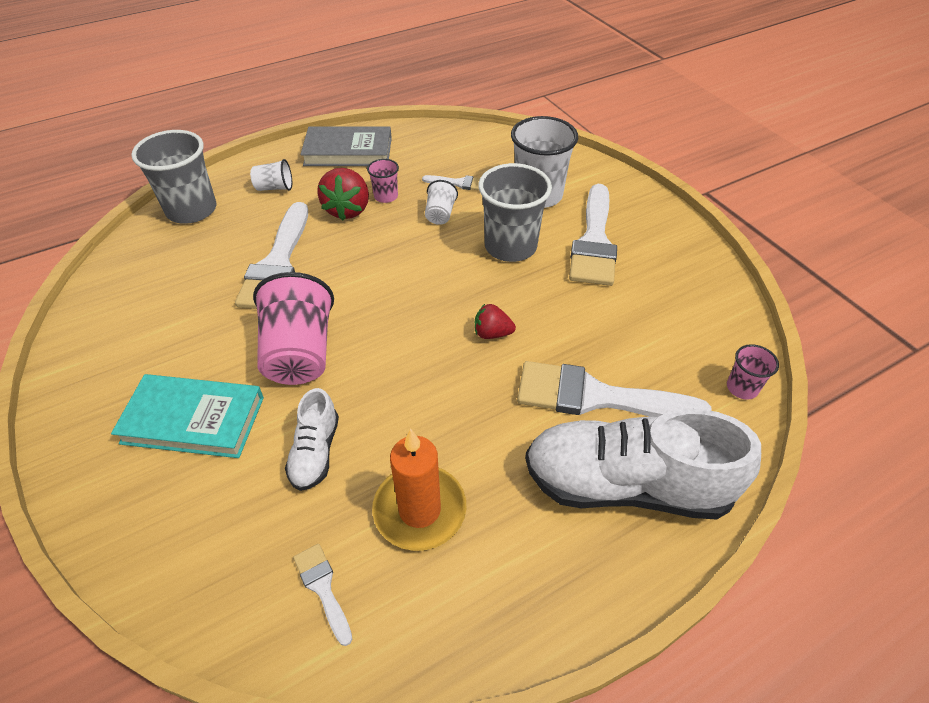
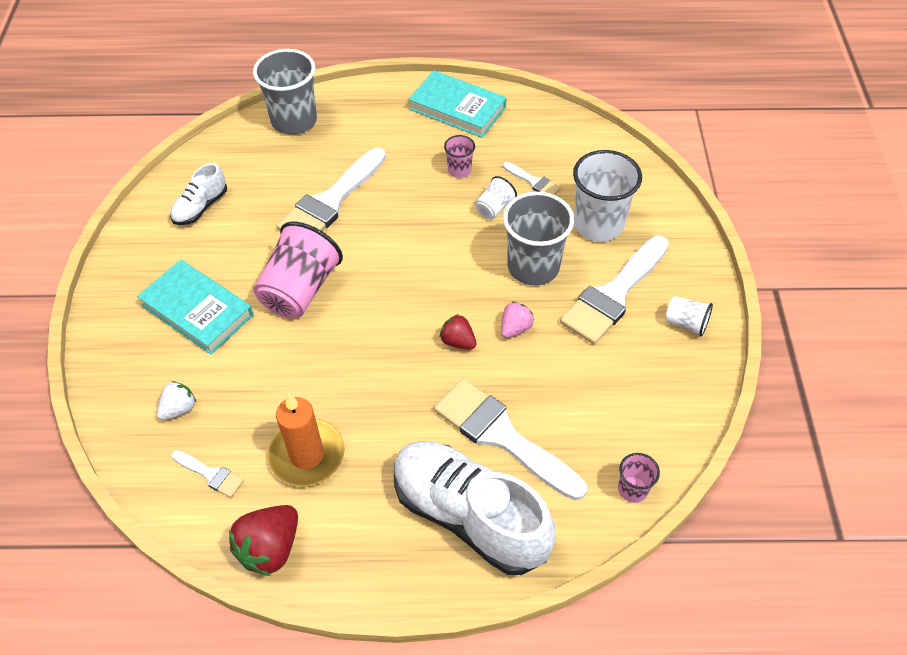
camera: 30 degrees right, 5 degrees up
(236, 534) = (179, 409): none -> white strawberry
(274, 188) = (372, 123): white cup -> white cup (686, 323)
(315, 452) = (263, 375): white shoe -> white shoe (200, 207)
(323, 588) = (211, 474): white brush -> white brush turned 120 degrees clockwise
(347, 209) = (418, 171): red strawberry -> red strawberry (270, 548)
(348, 151) = (457, 108): grey book -> turquoise book
(534, 301) = (515, 328): none -> pink strawberry

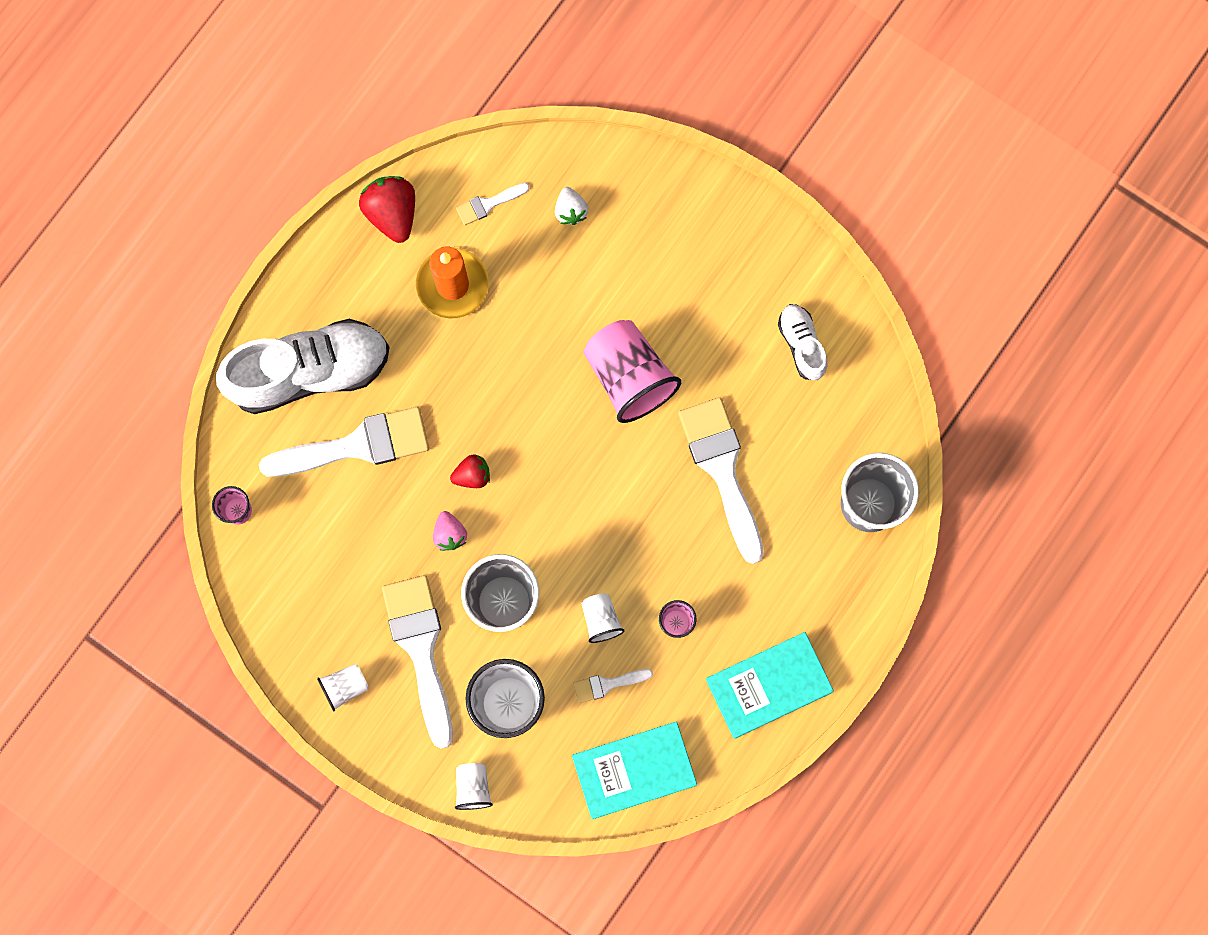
camera: 125 degrees right, 25 degrees up
(197, 310) = (669, 277): turquoise book -> turquoise book (634, 770)
(670, 211) = (473, 787): none -> white cup

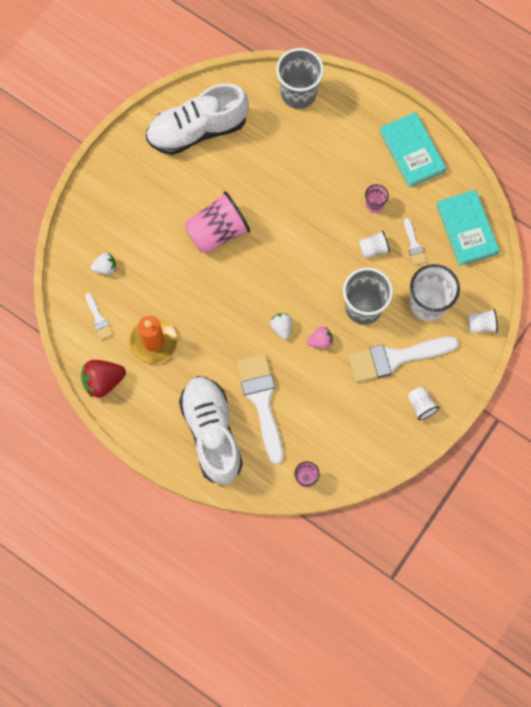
camera: 90 degrees left, 5 degrees down
(472, 475) = (281, 327): red strawberry -> white strawberry
(722, 470) = (277, 177): white brush -> none
(801, 345) = (197, 130): white shoe -> white shoe, size x2.05

